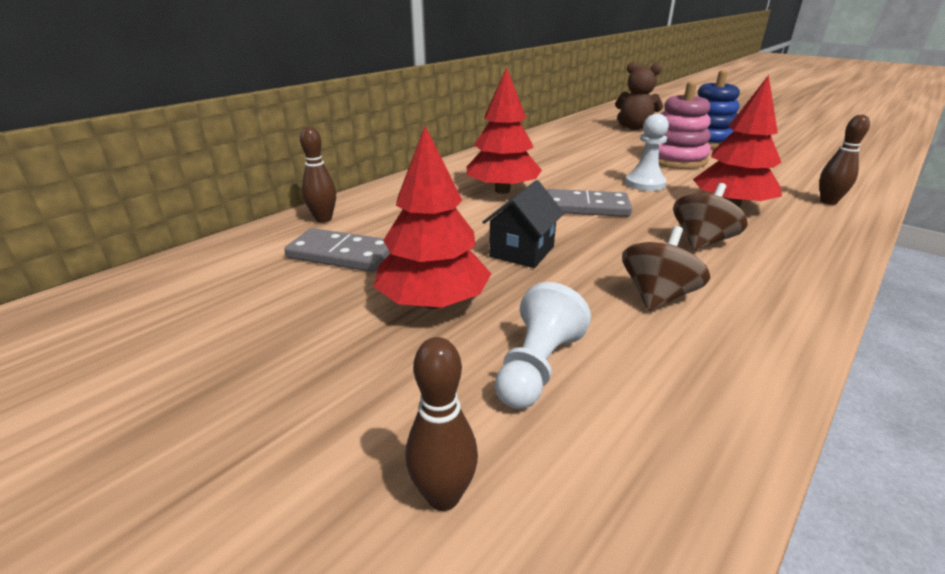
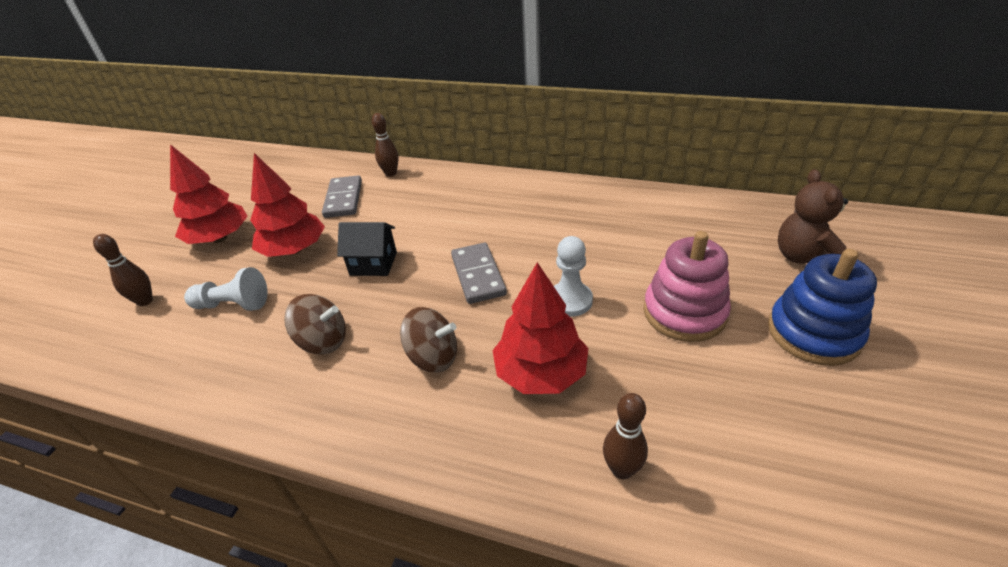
camera: 70 degrees right, 10 degrees up
(502, 191) = (488, 223): red tree -> red tree (219, 238)

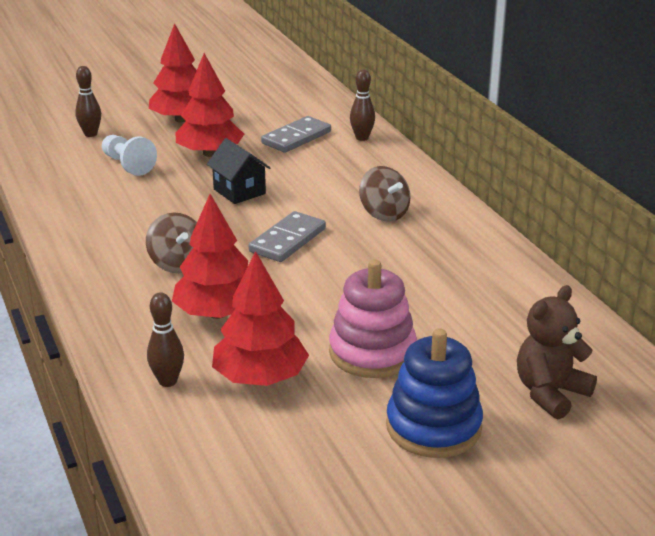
camera: 45 degrees right, 10 degrees down
(323, 341) = (139, 215): brown spinning top -> brown spinning top (384, 213)
(570, 300) = (314, 293): white pawn -> none
(668, 398) = (260, 377): none -> red tree

